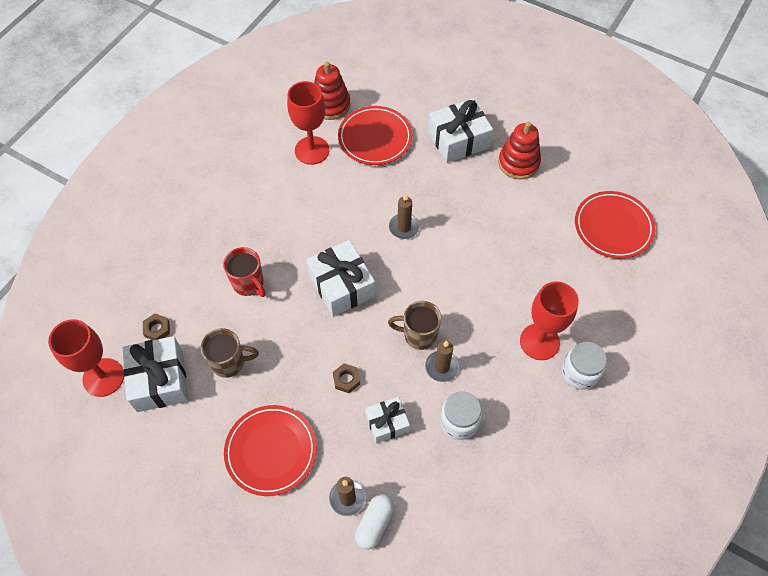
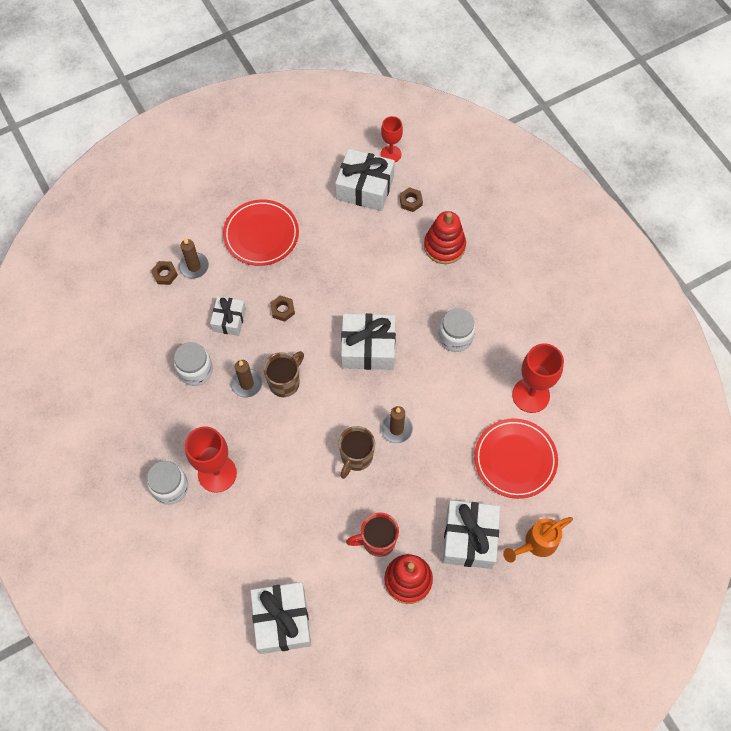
camera: 120 degrees right, 5 degrees up
(103, 377) = (391, 154): red goblet -> red goblet, size x0.62
(229, 362) = (350, 237): brown mug -> brown mug (356, 457)
(249, 284) = (413, 280): red mug -> red mug (377, 541)
(289, 224) = (455, 337): none -> white jar
(330, 105) = (581, 440): red stacking toy -> red stacking toy (444, 246)
(374, 523) = (165, 274): white capsule -> brown nut
(432, 100) = (536, 544): none -> orange watering can
(613, 227) = (282, 621): red plate -> white gift

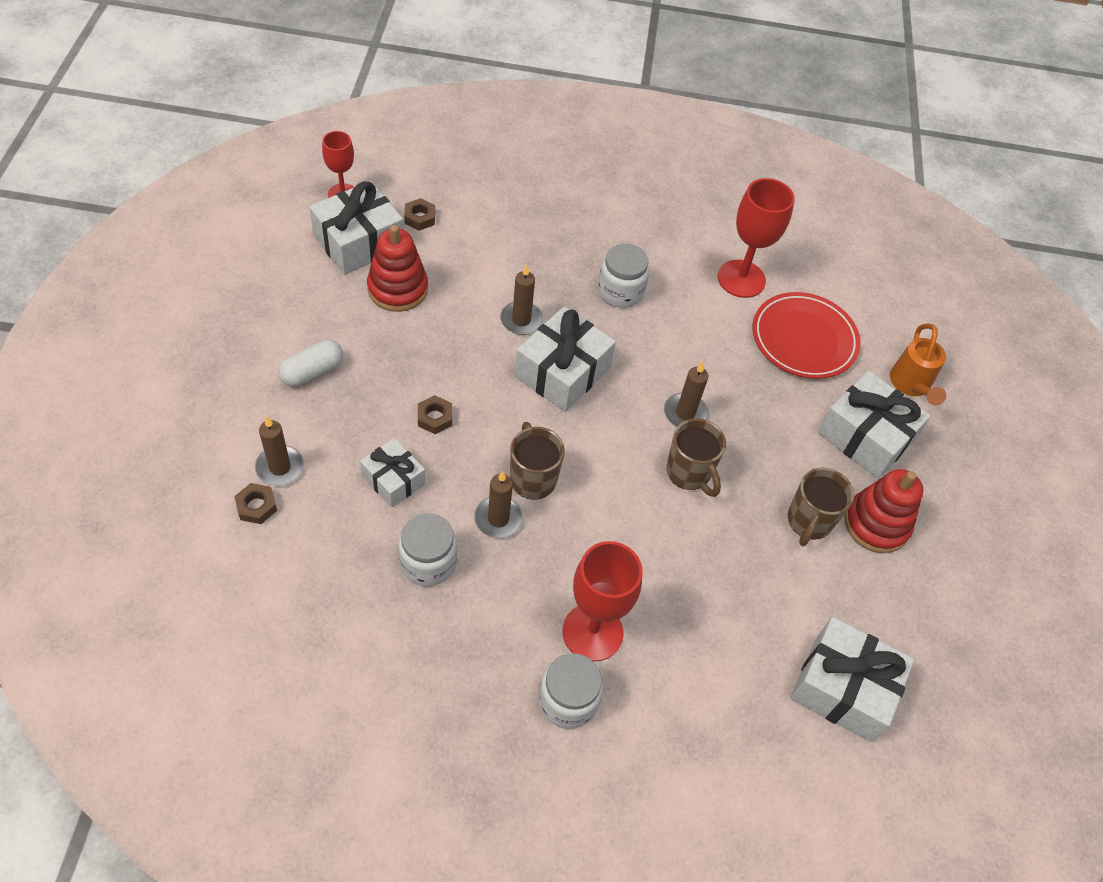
camera: 60 degrees left, 10 degrees down
(261, 235) = (312, 372): red plate -> white capsule
(377, 541) = (808, 522): red mug -> brown mug
(385, 303) = (521, 320): none -> brown candle
(444, 246) = (503, 228): red stacking toy -> red stacking toy (398, 289)

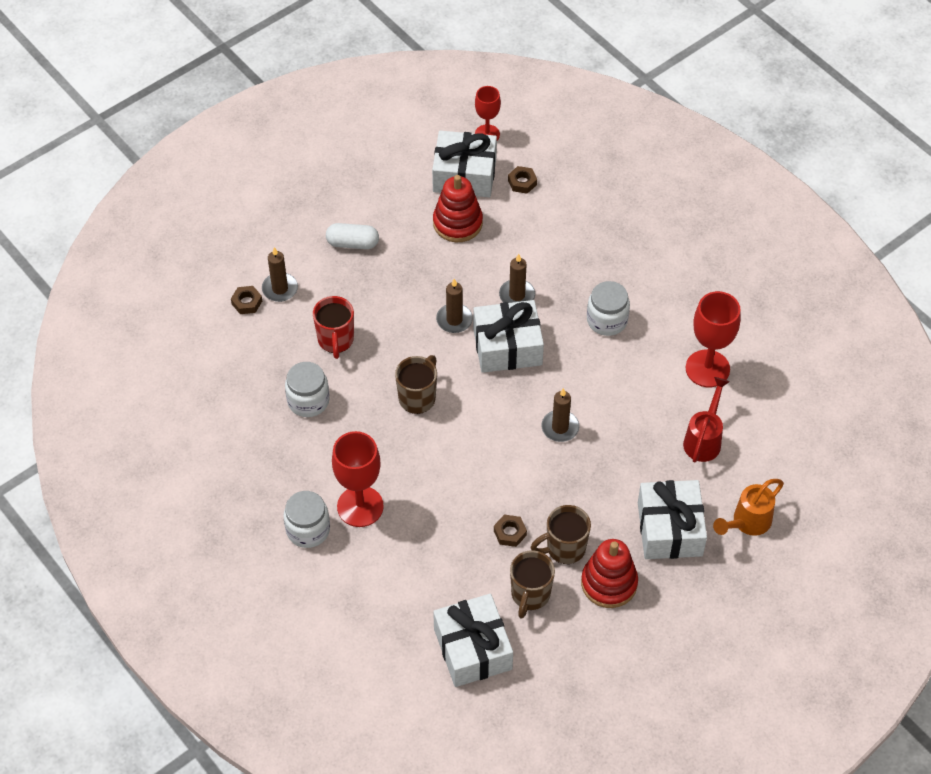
camera: 50 degrees right, 0 degrees up
(393, 480) = (335, 340): white gift -> red mug
(435, 418) = (397, 320): brown nut -> brown nut (510, 533)
(498, 519) = (373, 406): brown candle -> brown candle (454, 320)
(689, 473) = (520, 464): brown mug -> brown mug (530, 595)
(804, 339) = (704, 439): red plate -> red watering can

